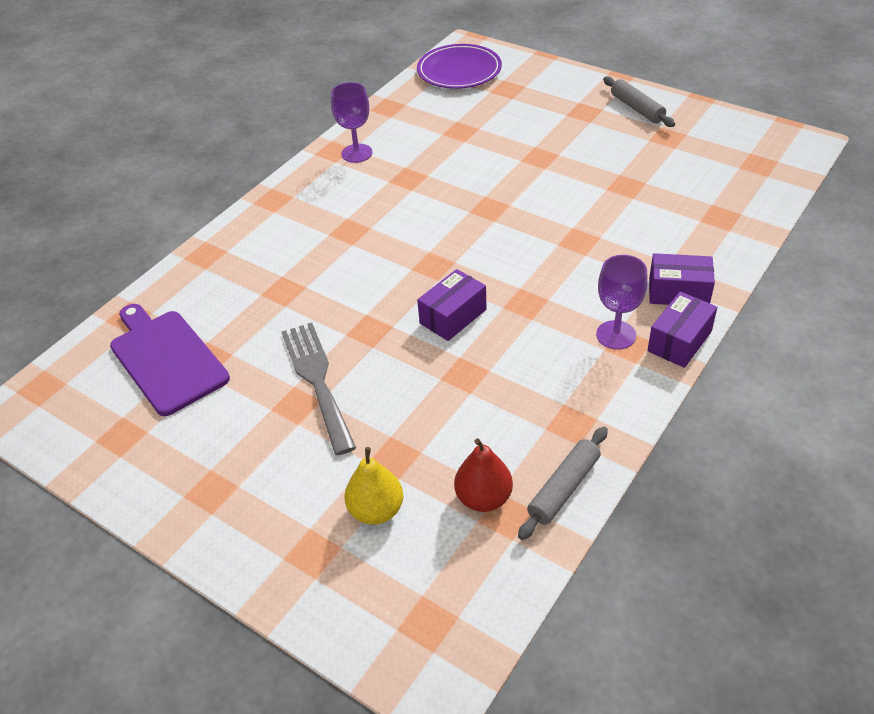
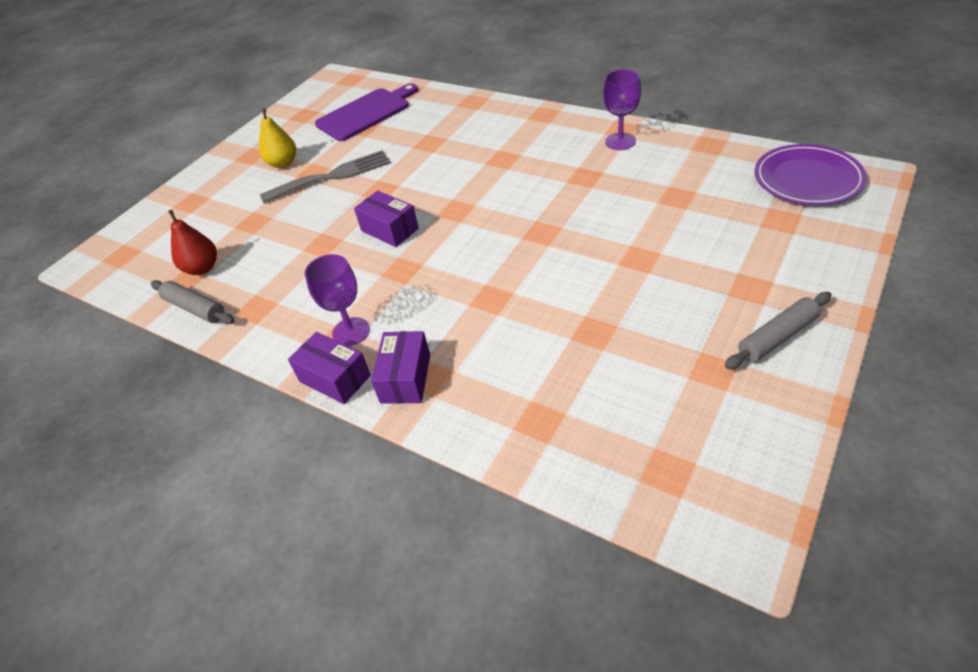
camera: 90 degrees right, 0 degrees up
(376, 510) = (211, 221): yellow pear -> yellow pear (283, 163)

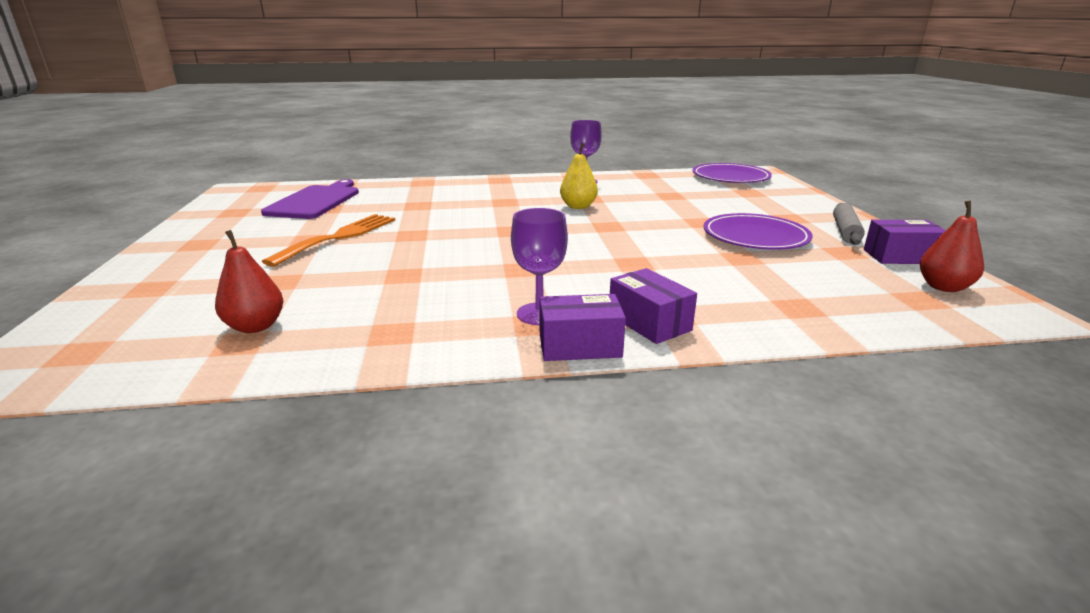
camera: 45 degrees left, 20 degrees down
(195, 308) = (297, 357): grey rolling pin -> none
(283, 163) = (256, 241): yellow pear -> yellow pear (578, 207)
(332, 176) = (339, 237): grey fork -> orange fork
(389, 230) = (465, 252): purple box -> purple box (900, 256)
(657, 305) = (755, 236): none -> purple plate
(725, 470) = (943, 287): none -> red pear

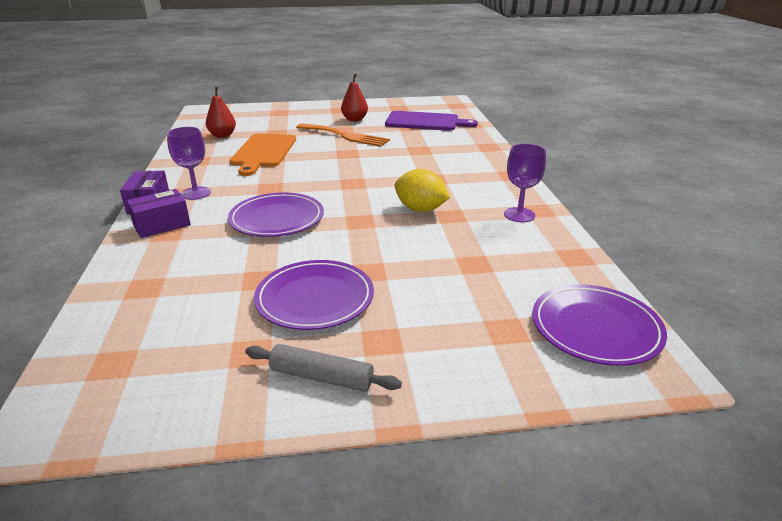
camera: 90 degrees right, 5 degrees up
(377, 283) = (263, 152): none -> orange cutting board
(578, 207) = (420, 209): yellow pear -> yellow lemon
(612, 259) = (277, 219): none -> purple plate
(900, 256) = (219, 396): purple box -> none
(943, 287) = (124, 395): red pear -> red pear (354, 119)

